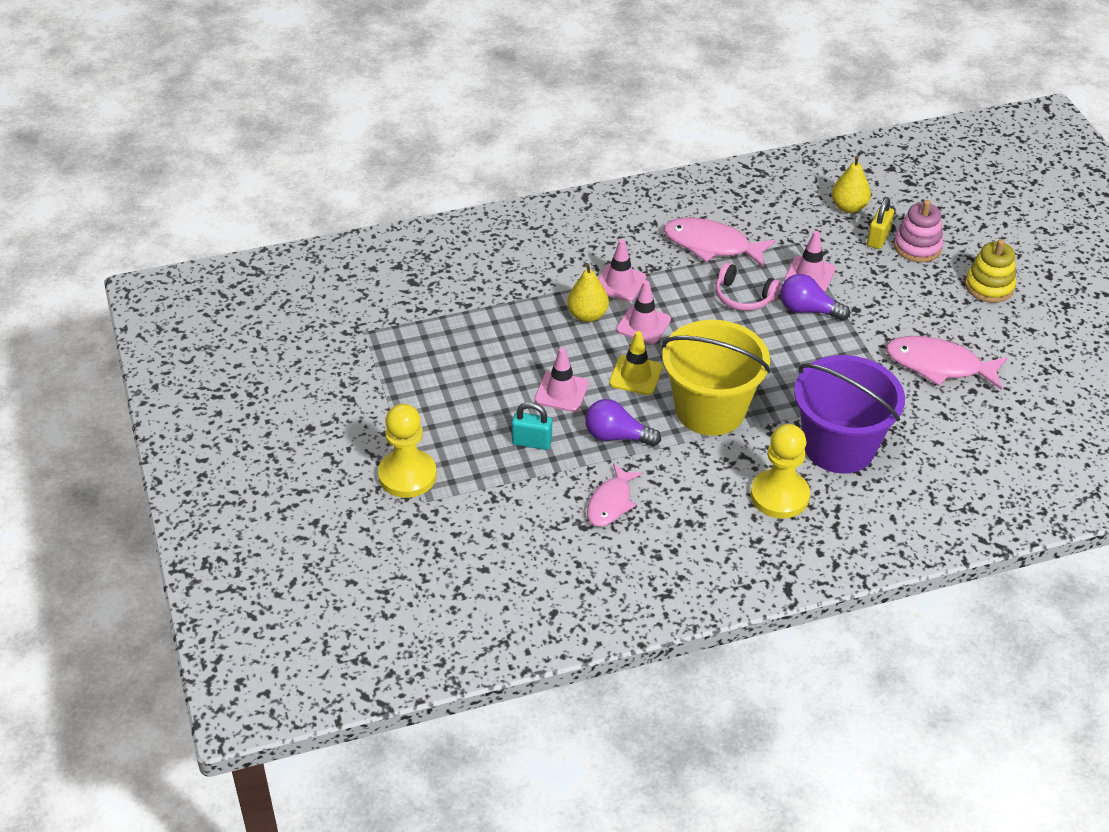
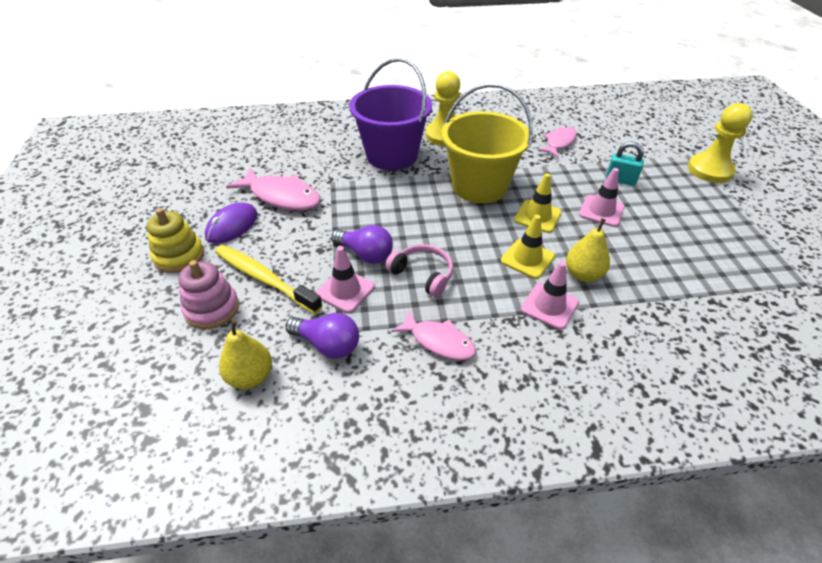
camera: 170 degrees left, 0 degrees up
(616, 436) = (554, 177): purple light bulb -> purple light bulb (327, 345)
(643, 324) = (527, 259): pink traffic cone -> yellow traffic cone
(711, 245) = (439, 341): pink fish -> pink fish, size x0.66
(878, 239) = (246, 325): yellow padlock -> none
(891, 276) = (264, 278): none -> yellow toothbrush
(965, 323) = (232, 226): none -> purple mouse

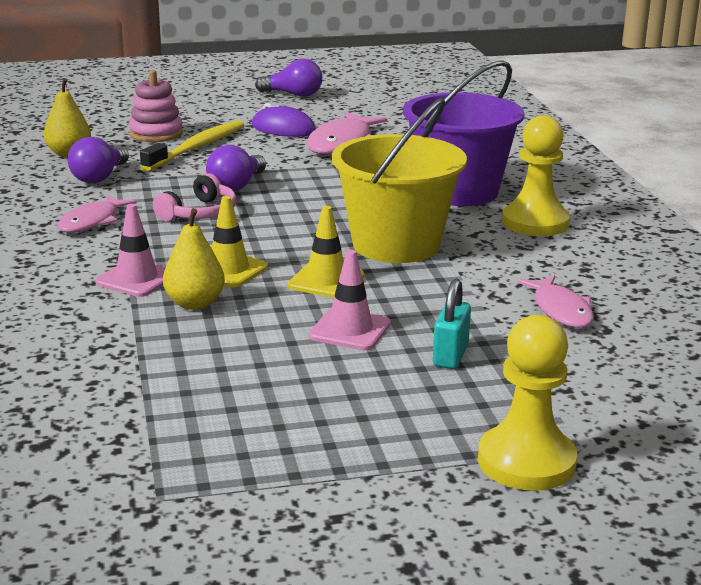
camera: 85 degrees right, 20 degrees down
(136, 217) = (293, 95): none -> purple light bulb
(179, 256) = (232, 115): yellow stacking toy -> none
(345, 290) = (176, 180): pink traffic cone -> none
(559, 142) = (561, 310): pink fish -> pink fish turned 45 degrees clockwise

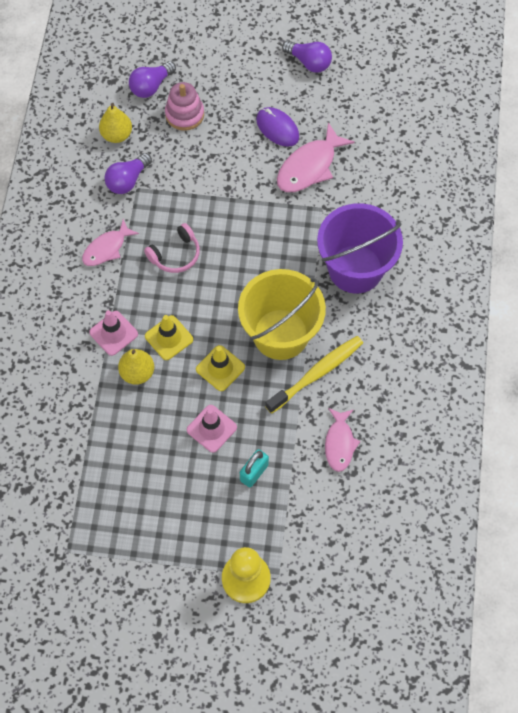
camera: 20 degrees right, 40 degrees up
(197, 148) = (205, 147): yellow toothbrush -> yellow toothbrush (316, 374)
(236, 186) = (212, 219): purple light bulb -> purple light bulb (151, 86)
(535, 222) = (383, 329): yellow pawn -> none

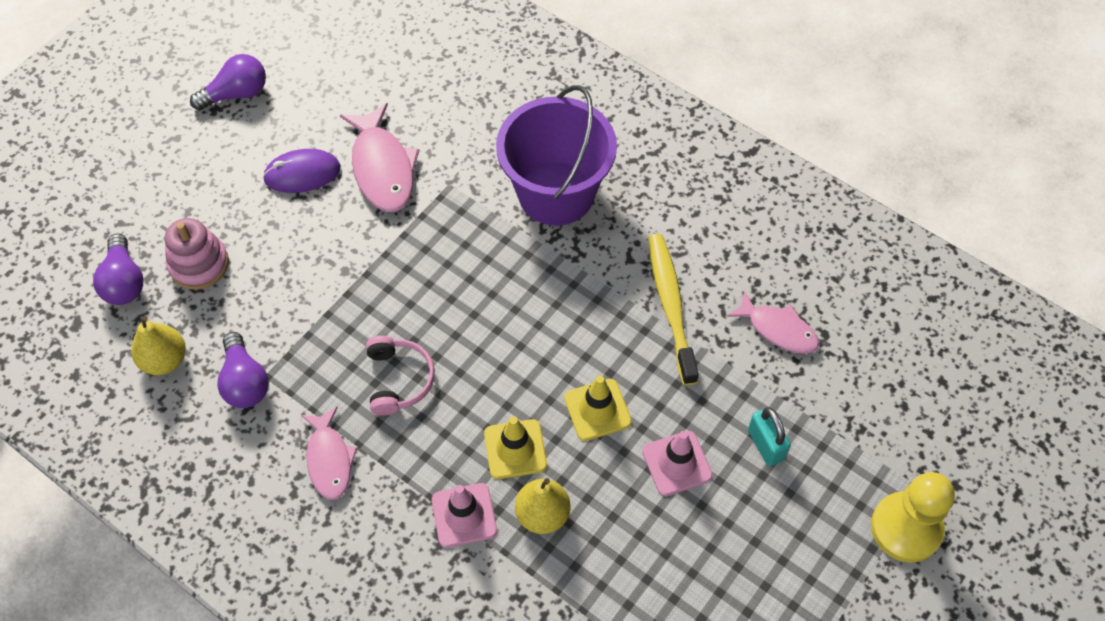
camera: 60 degrees left, 5 degrees down
(280, 334) = (592, 317): yellow bucket -> none

